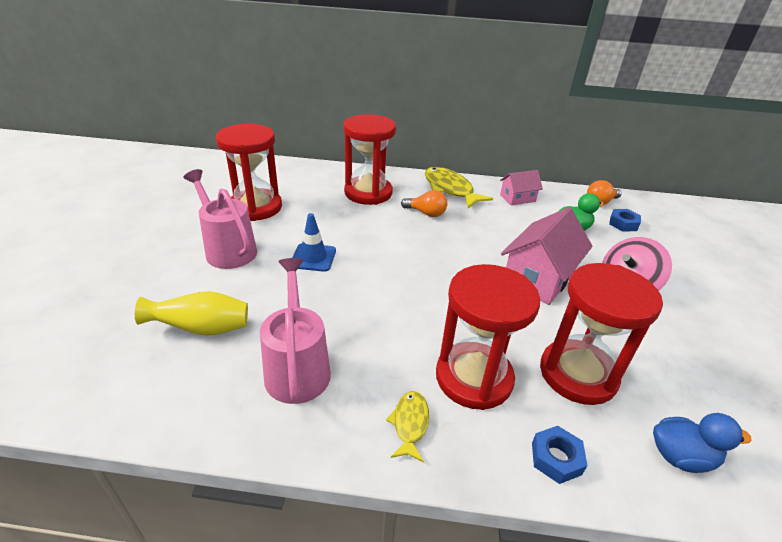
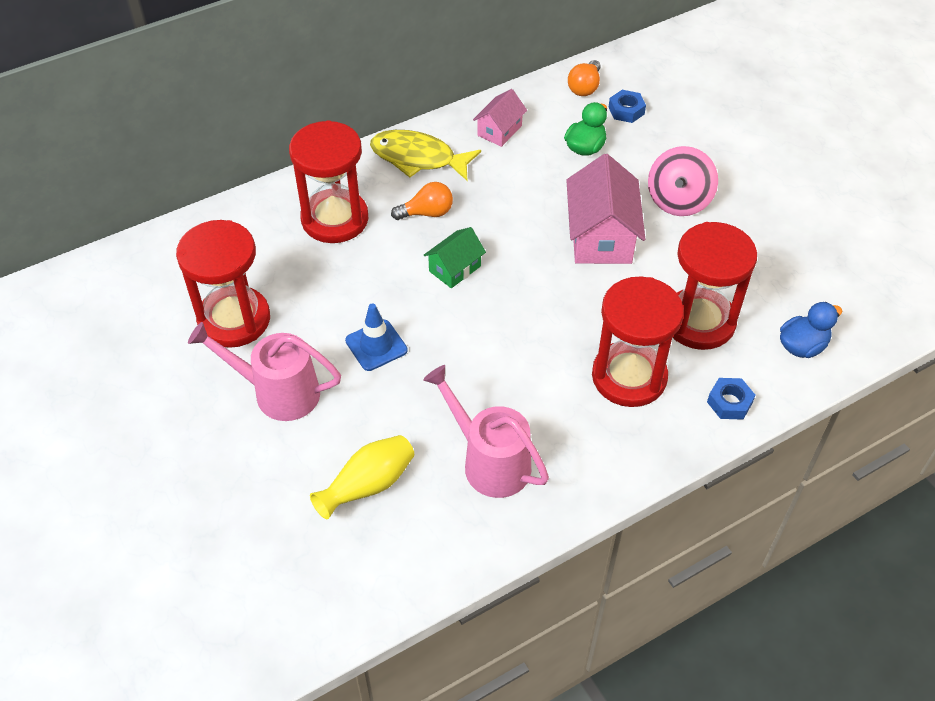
camera: 35 degrees left, 15 degrees up
(410, 424) = (616, 446): yellow fish -> none
(411, 246) = (454, 268): none -> green house

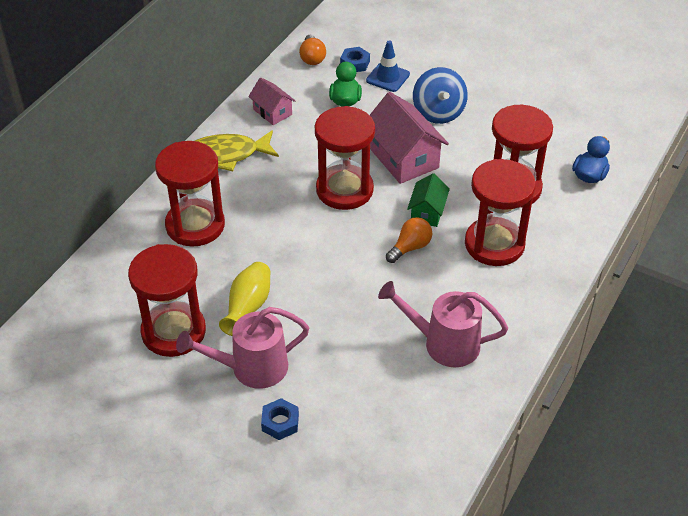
camera: 30 degrees left, 5 degrees down
(368, 486) = (371, 400): yellow vase -> yellow vase (248, 307)
(376, 345) = (300, 302): blue traffic cone -> blue traffic cone (388, 77)
(427, 213) = (264, 192): orange light bulb -> orange light bulb (410, 247)
(454, 268) = (316, 223): green house -> green house (427, 212)
(499, 130) = (272, 112): pink house -> pink house turned 45 degrees counterclockwise
(511, 245) = (344, 190): none -> red hourglass
(678, 201) = (438, 112): pink spinning top -> blue spinning top
(729, 402) = (571, 232): blue nut -> blue nut (280, 422)

